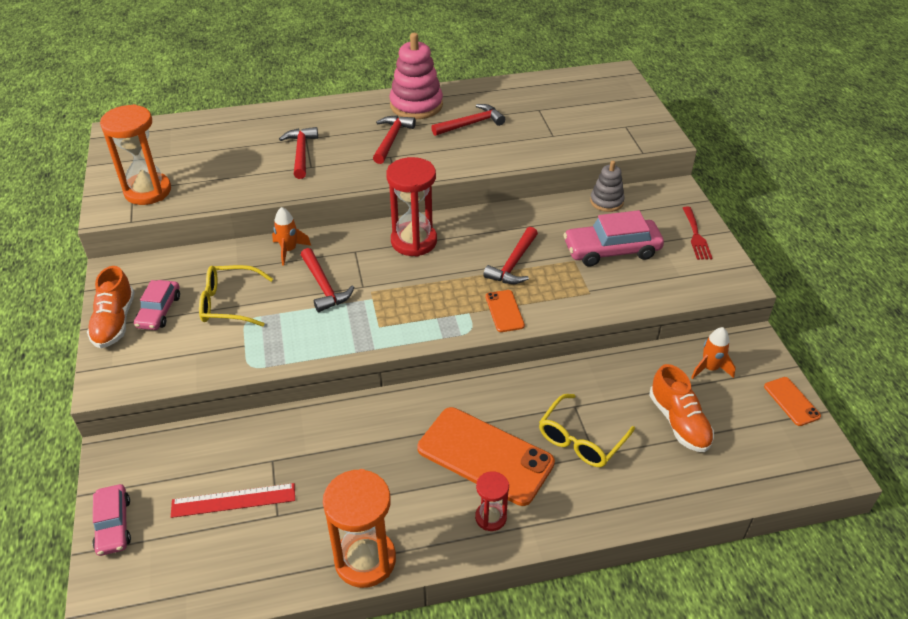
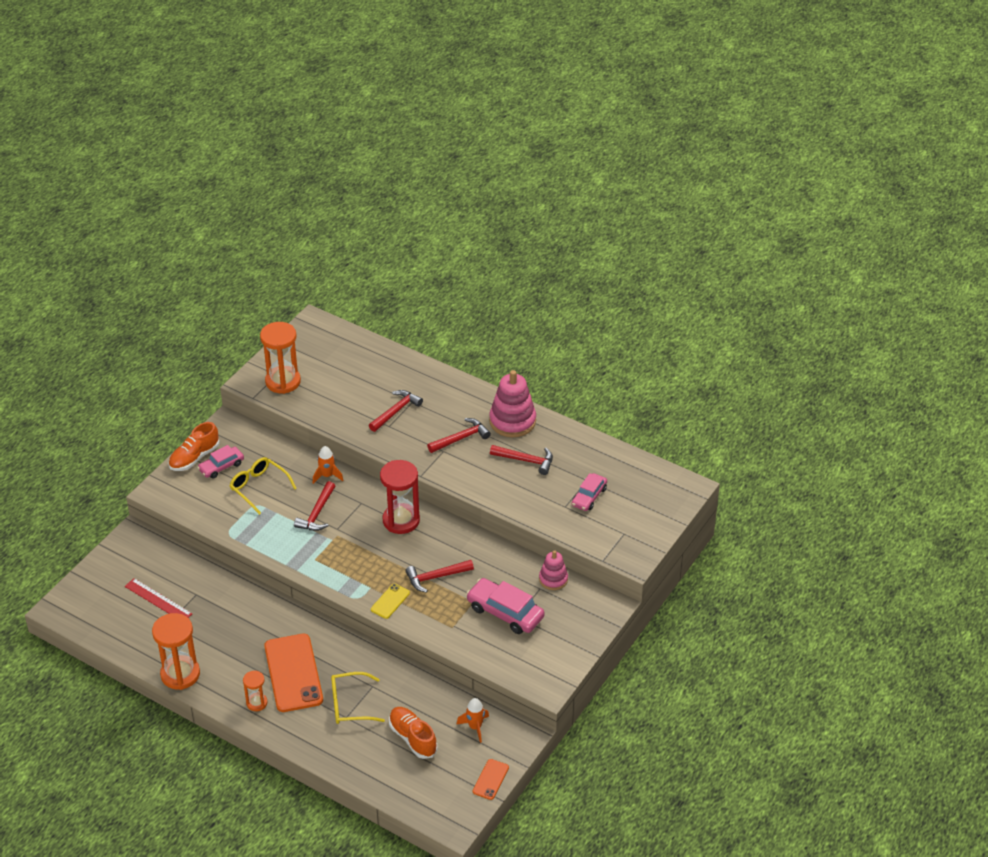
camera: 45 degrees right, 0 degrees up
(113, 525) = (99, 570): pink car -> pink car (589, 496)
(490, 517) = (256, 703): red hourglass -> orange hourglass
(504, 311) = (390, 601): orange phone -> yellow phone
(606, 201) = (553, 579): grey stacking toy -> pink stacking toy
(679, 422) = (413, 738): orange shoe -> orange shoe turned 120 degrees clockwise
(696, 236) = (571, 643): red fork -> none

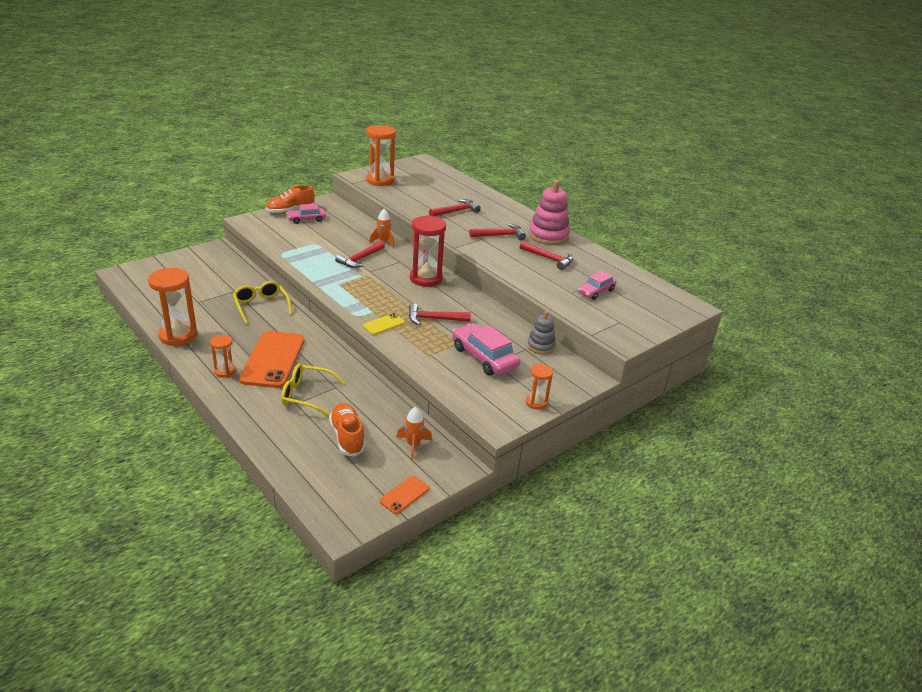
camera: 15 degrees right, 10 degrees down
(158, 600) = (202, 287): red ruler -> none
(259, 487) = (325, 235): yellow glasses -> yellow glasses (261, 306)
(553, 579) = (540, 346): pink stacking toy -> grey stacking toy
(573, 651) = (536, 402): none -> orange hourglass

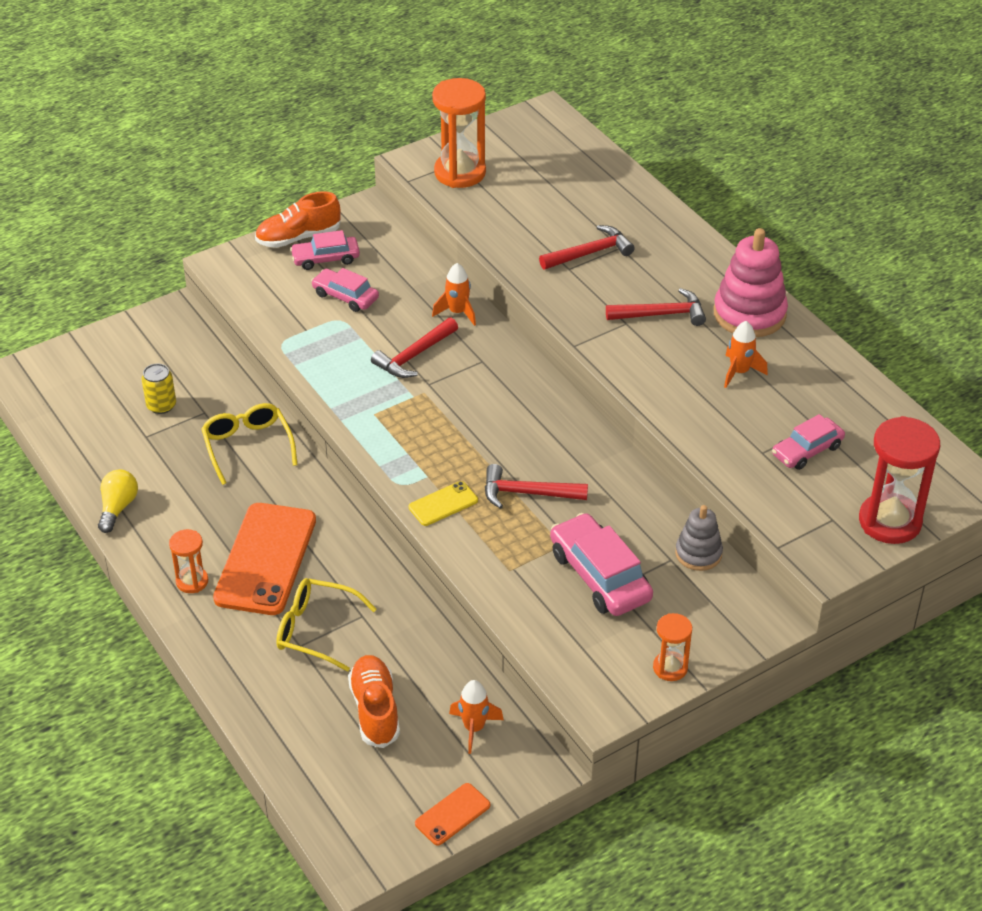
camera: 10 degrees right, 10 degrees up
(178, 335) = (118, 507): orange hourglass -> yellow light bulb
(208, 288) = (161, 405): none -> yellow can
(318, 234) = (345, 296): none -> pink car
(426, 278) = (523, 401): red hourglass -> red hourglass (890, 521)
(549, 259) = (739, 372): red hammer -> orange rocket

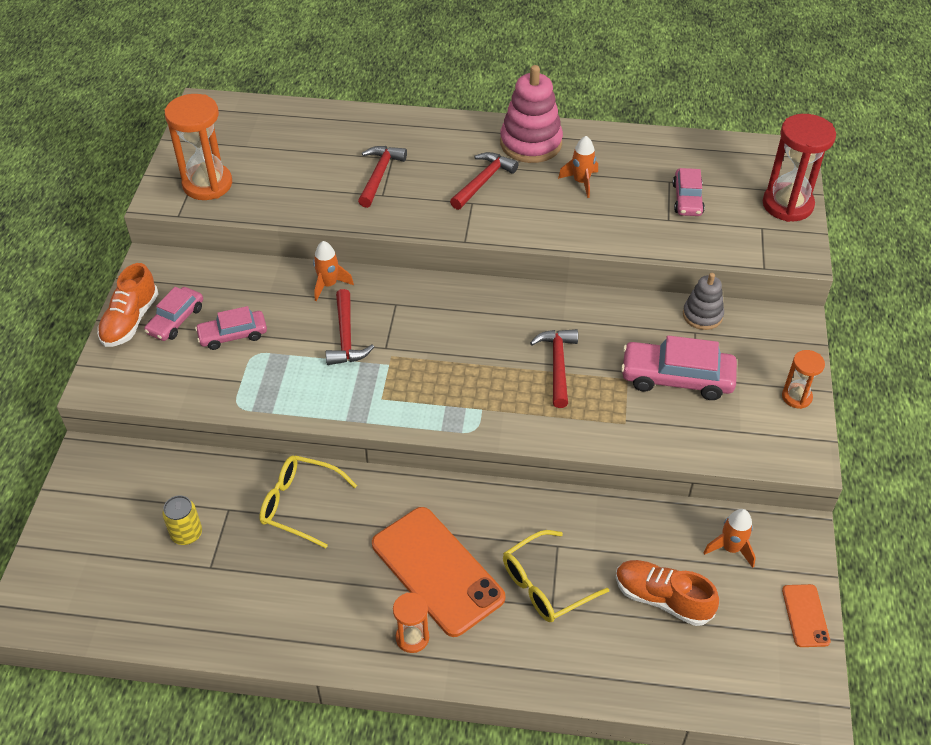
camera: 50 degrees left, 5 degrees up
(118, 507) = (272, 640): yellow light bulb -> none
(443, 504) = (520, 418): yellow phone -> none
(527, 493) = (557, 365): red hammer -> red hammer turned 135 degrees clockwise

